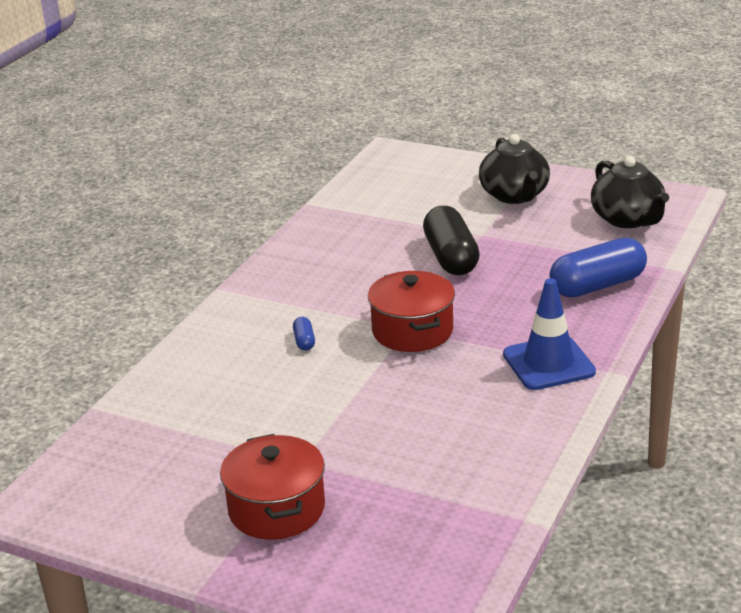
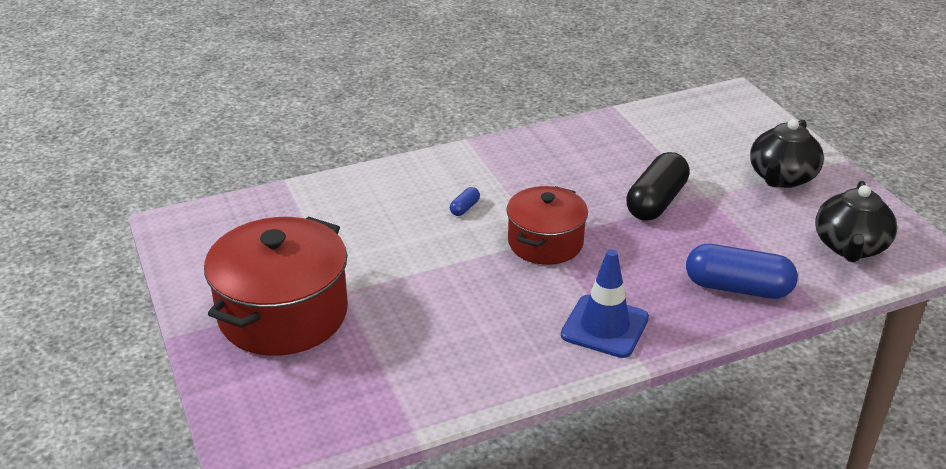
camera: 40 degrees right, 5 degrees up
(276, 509) = (283, 314): red pot -> red pot, size x1.58

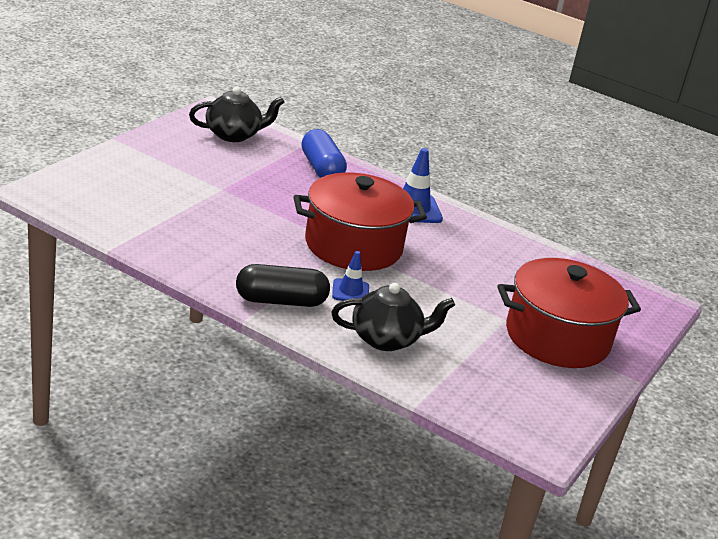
camera: 130 degrees left, 5 degrees down
(465, 208) = (350, 291): blue capsule -> blue traffic cone
(545, 243) = (353, 246): red pot -> red pot, size x1.58
(656, 202) = (252, 208): black capsule -> black capsule (281, 301)
(781, 178) = (166, 162): black teapot -> black teapot (387, 339)

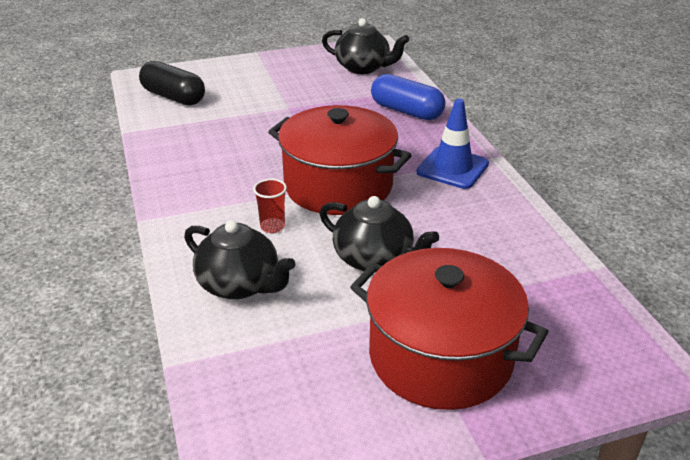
camera: 45 degrees right, 5 degrees up
(281, 301) = (194, 214): black capsule -> black capsule (173, 97)
(321, 169) = (406, 111): blue capsule -> blue capsule turned 75 degrees counterclockwise
(350, 291) = (272, 227): blue traffic cone -> red cup
(447, 291) = (375, 259): none -> black teapot

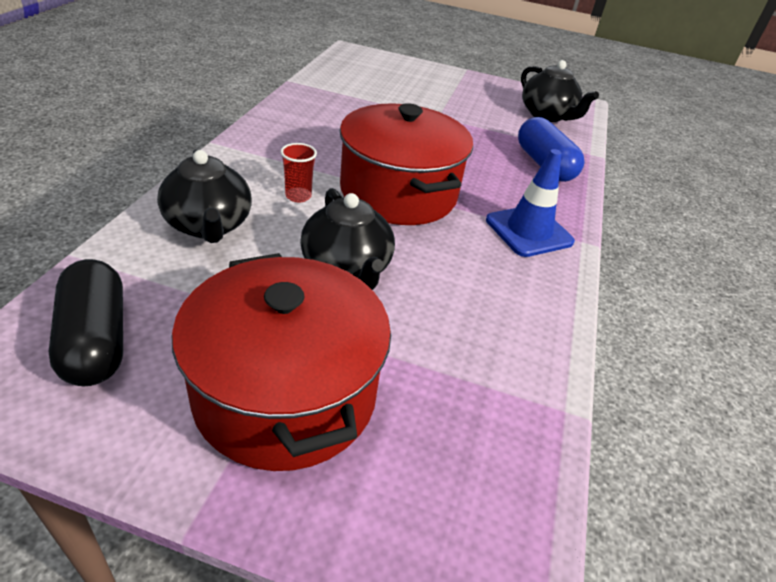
camera: 30 degrees right, 5 degrees up
(173, 97) = (356, 73): black capsule -> black capsule (95, 340)

